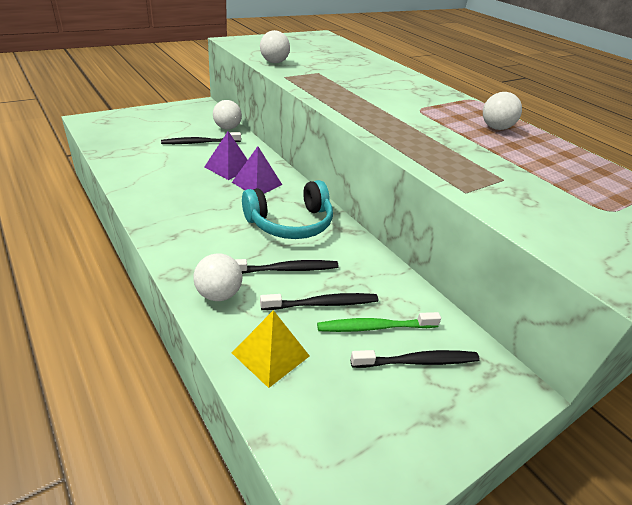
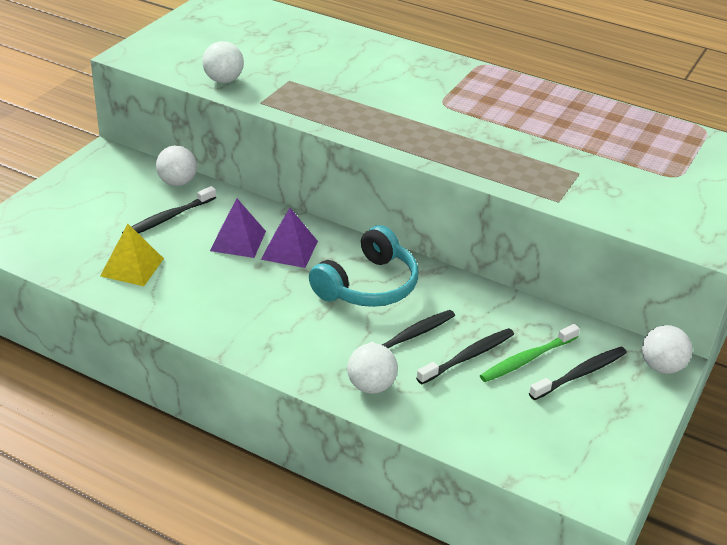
camera: 25 degrees left, 0 degrees up
(270, 354) = (462, 417): yellow pyramid -> yellow pyramid (132, 267)
(495, 128) = (532, 104): white ball -> white ball (661, 367)

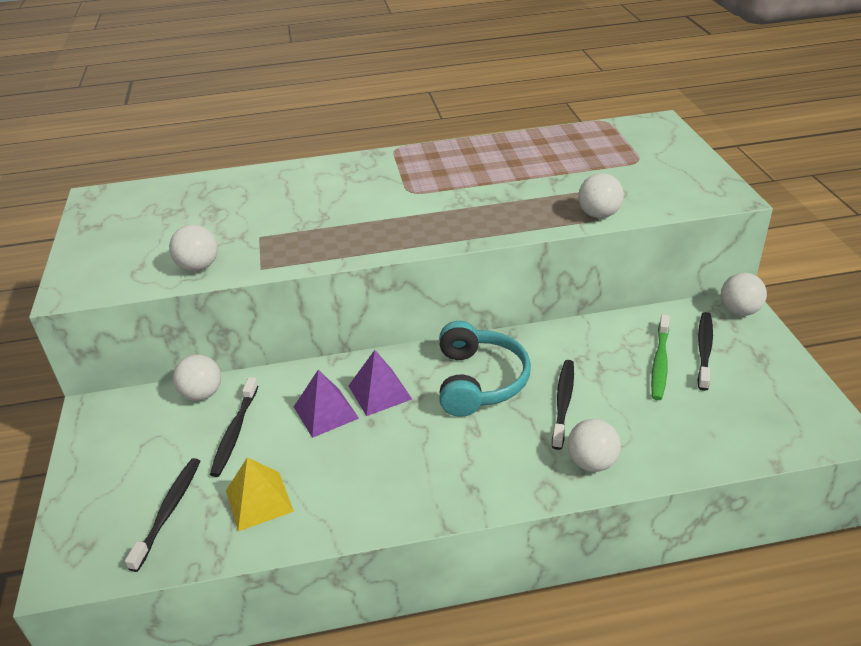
camera: 35 degrees left, 0 degrees up
(468, 357) = (622, 389): black toothbrush -> black toothbrush (168, 512)
(565, 198) = (599, 215): none -> white ball

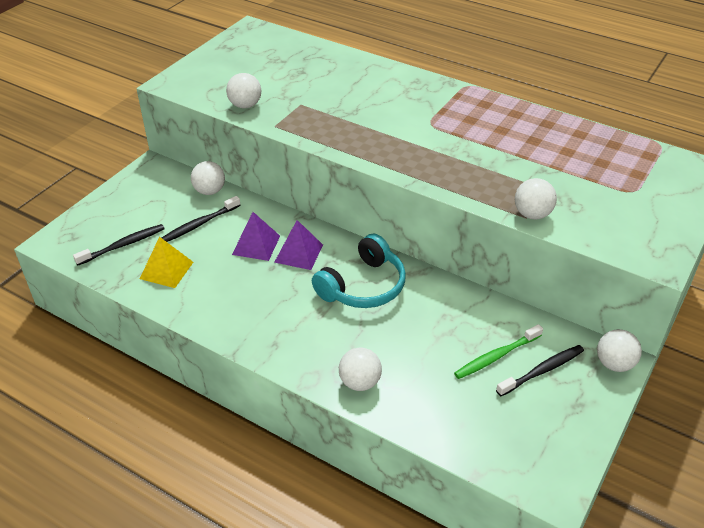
camera: 40 degrees right, 5 degrees up
(563, 403) = (394, 335): black toothbrush -> none

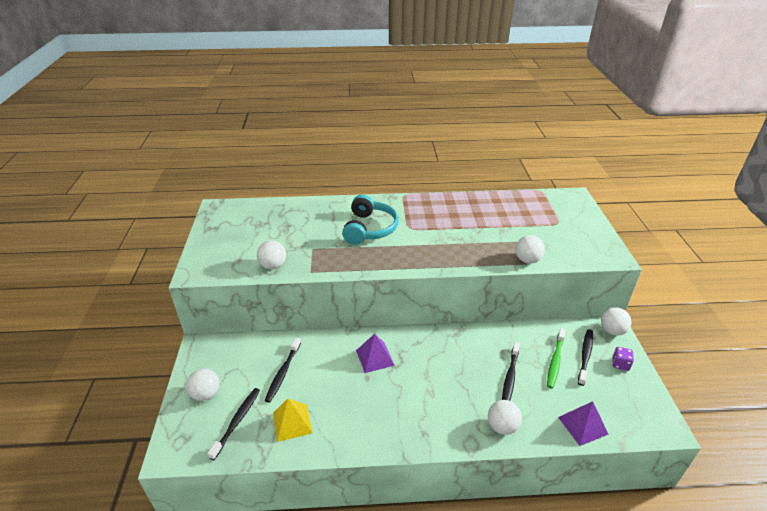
camera: 35 degrees left, 5 degrees down
(209, 191) = (266, 343): white ball -> white ball (206, 394)
(256, 245) = (340, 367): purple pyramid -> purple pyramid (582, 425)
(363, 286) = (438, 358): turquoise headphones -> turquoise headphones (369, 229)
(423, 343) = (510, 377): none -> black toothbrush
(579, 401) = (620, 364): none -> purple dice

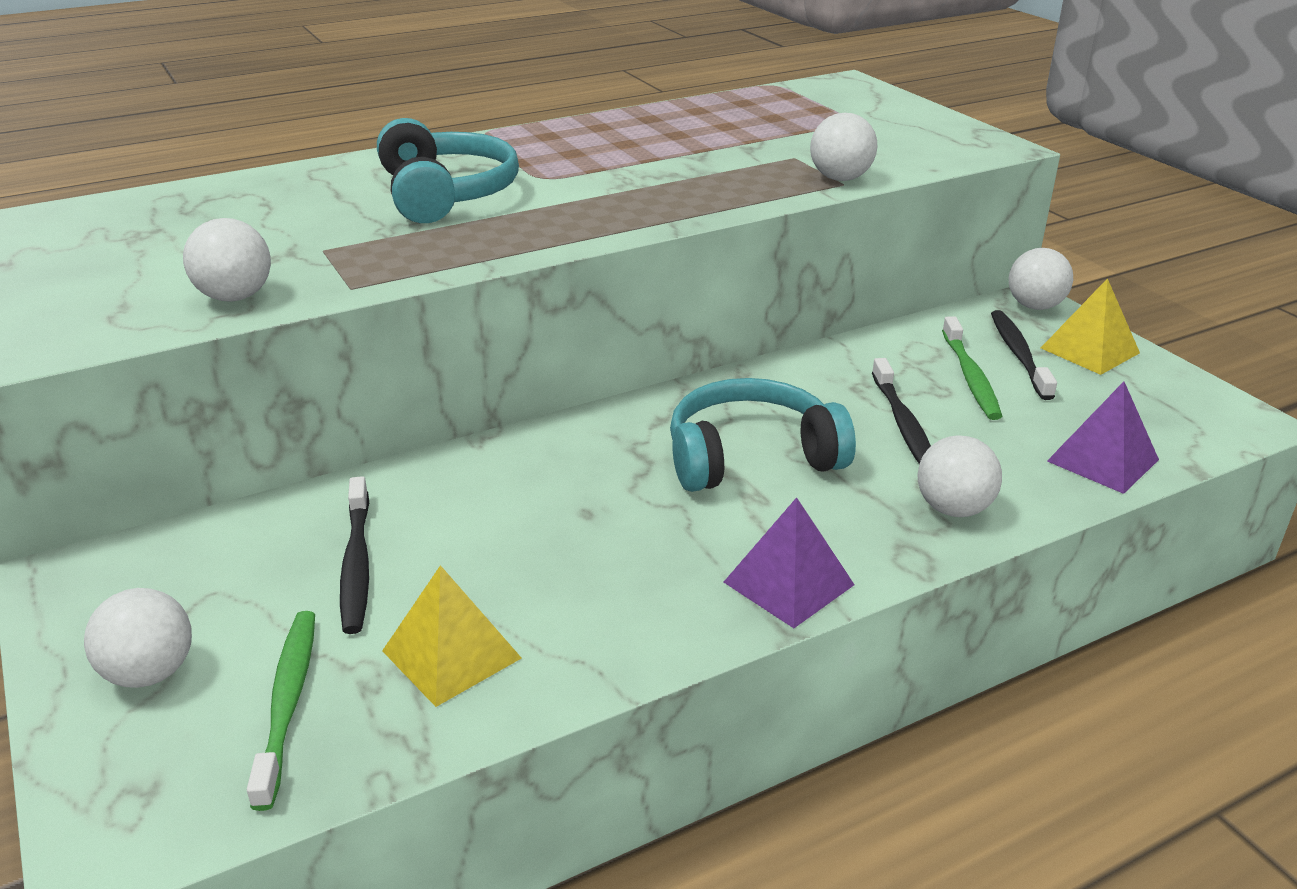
camera: 25 degrees left, 5 degrees down
(237, 422) = (287, 703): black toothbrush -> green toothbrush
(375, 357) = (579, 471): purple pyramid -> purple pyramid (789, 583)
(440, 372) = (751, 456): none -> turquoise headphones
(620, 364) = (1089, 350): purple dice -> yellow pyramid

